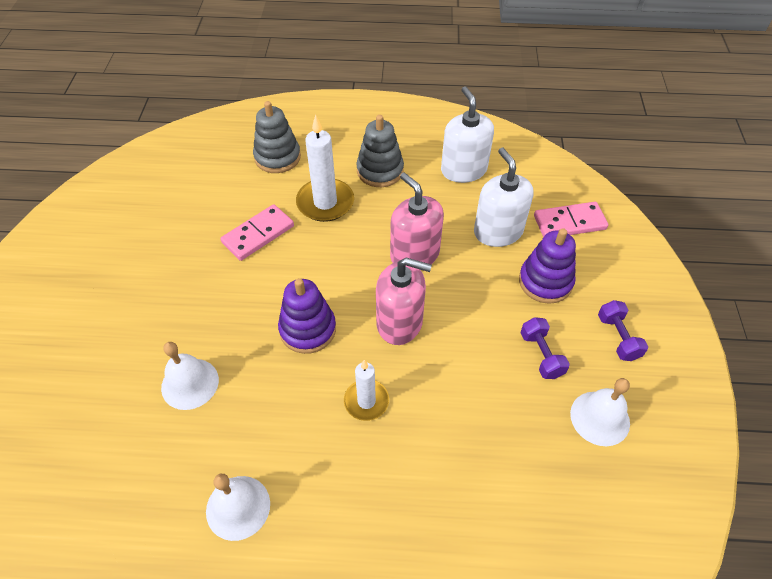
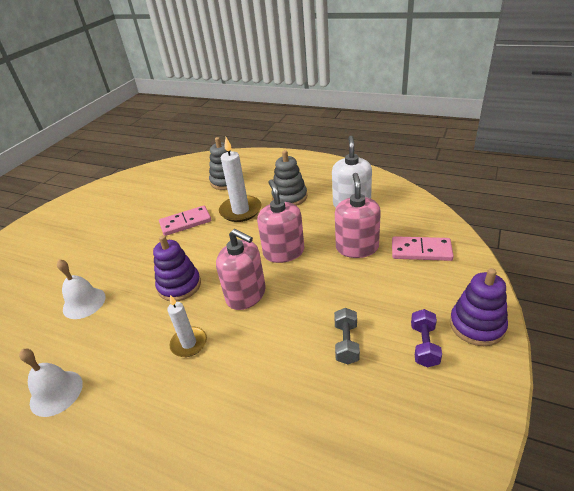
camera: 25 degrees right, 15 degrees down
(498, 231) = (357, 247): white soap dispenser -> pink soap dispenser
(541, 355) = (346, 343): purple dumbbell -> grey dumbbell
(545, 282) = (378, 289): purple stacking toy -> purple stacking toy (477, 325)
(600, 418) = (374, 408): white bell -> none

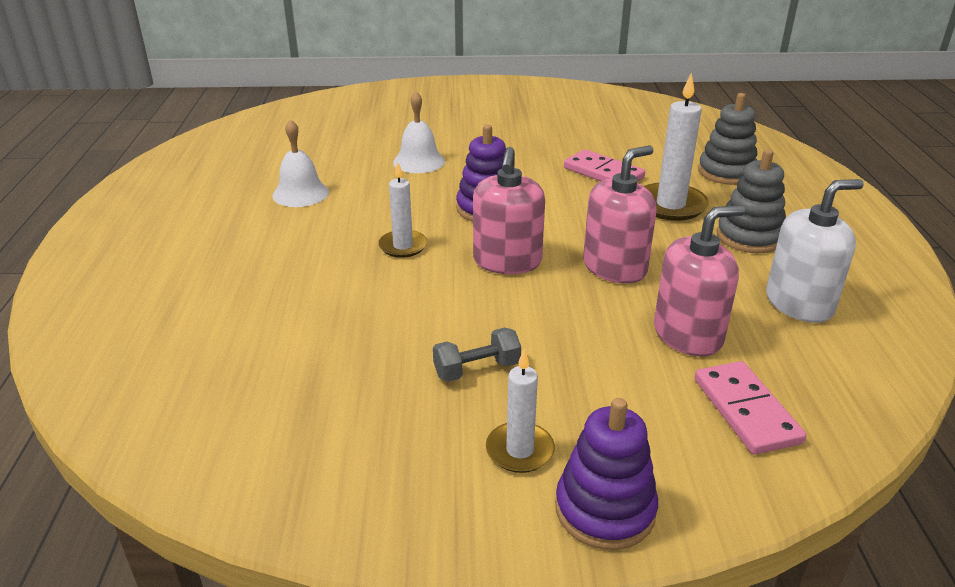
camera: 60 degrees right, 5 degrees down
(424, 345) = (520, 450): purple dumbbell -> white candle

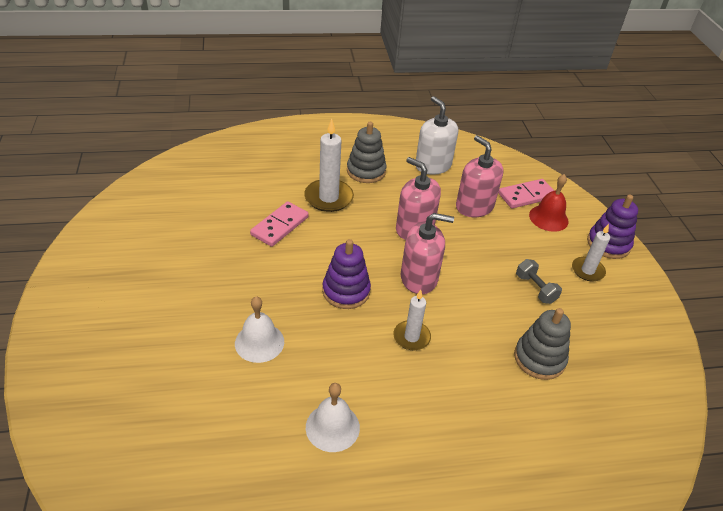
camera: 100 degrees left, 10 degrees up
(677, 429) = (548, 218): none -> red bell
(726, 172) = (276, 167): grey stacking toy -> grey stacking toy (539, 358)

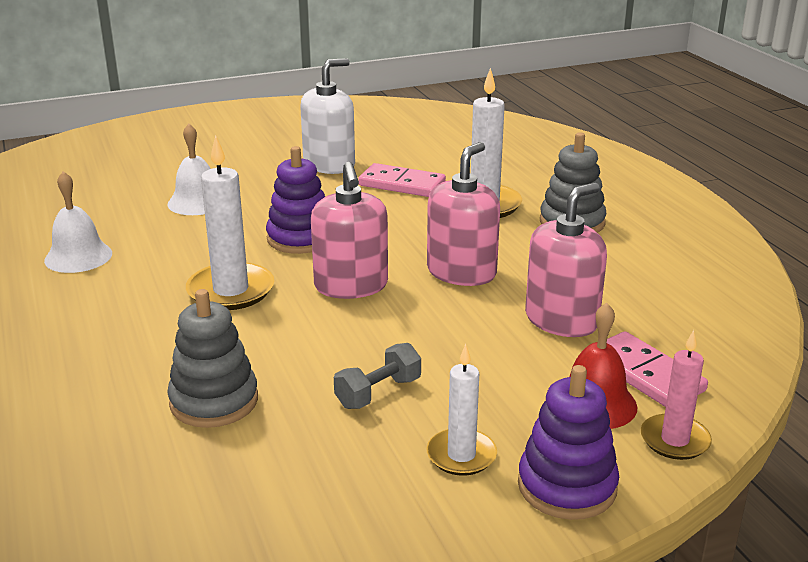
camera: 80 degrees right, 15 degrees down
(411, 337) = (231, 290): white candle -> white candle, size x1.59
(433, 165) = (644, 273): white soap dispenser -> white soap dispenser (329, 164)
(576, 204) = (674, 440): none -> pink candle

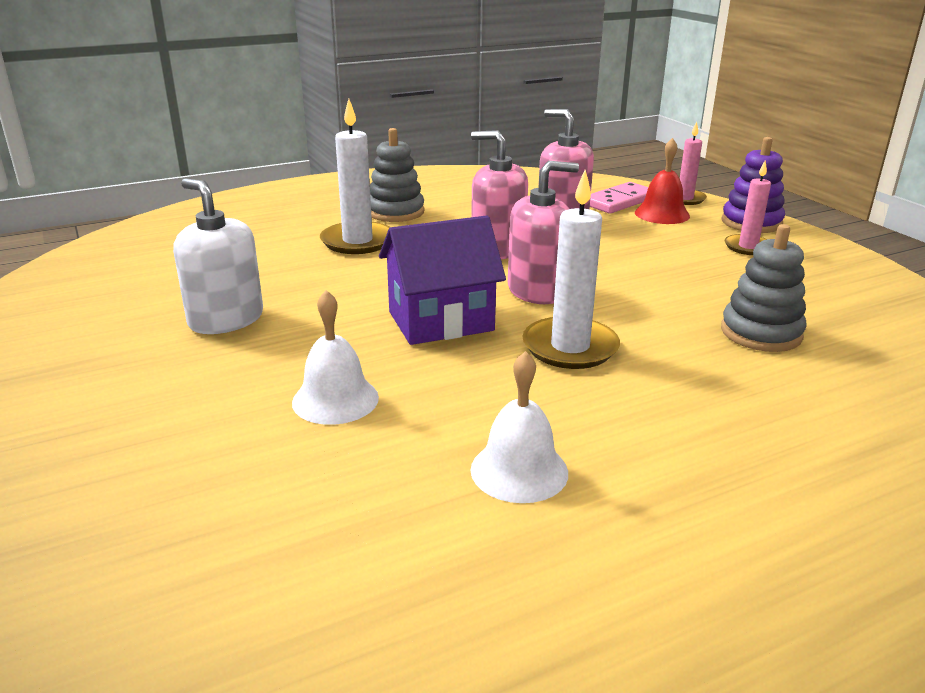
camera: 95 degrees left, 0 degrees up
(300, 238) = (440, 321): purple stacking toy -> purple house
(378, 393) = (698, 273): grey dumbbell -> none
(402, 184) = (299, 277): pink domino -> none
(461, 455) = (748, 247): white candle -> pink candle

